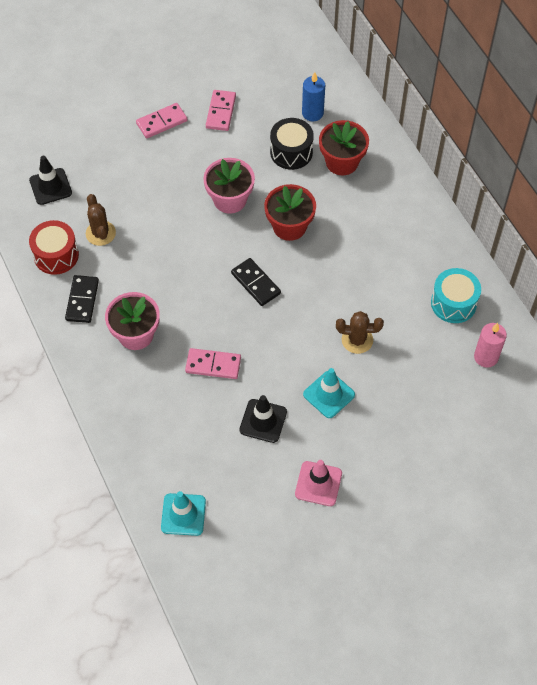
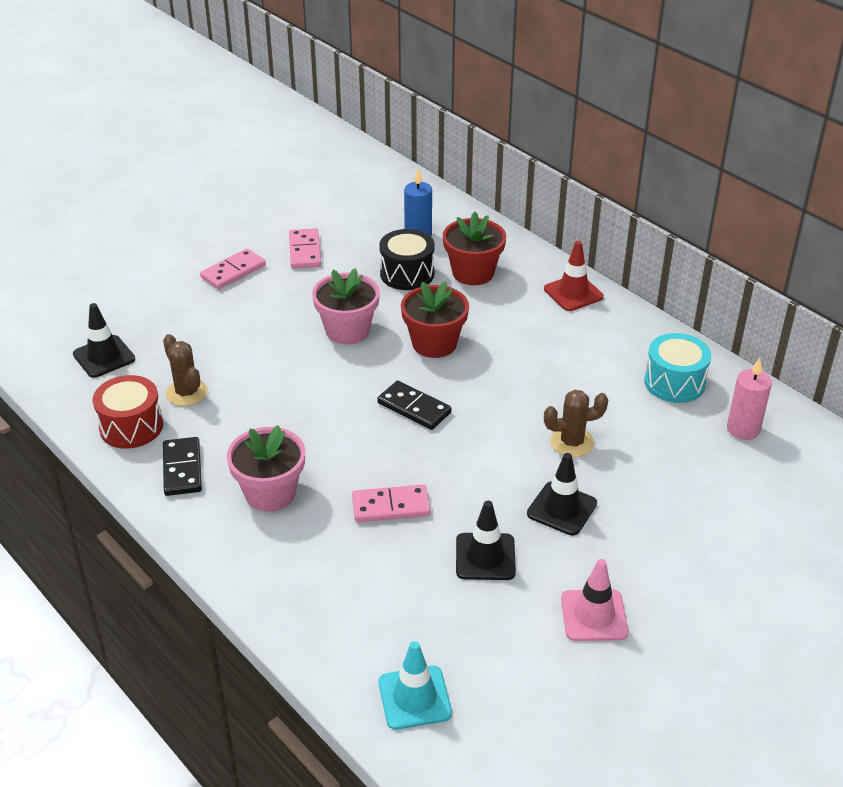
camera: 15 degrees left, 20 degrees down
(329, 394) = (562, 509): turquoise traffic cone -> black traffic cone
(411, 199) = (573, 293): none -> red traffic cone

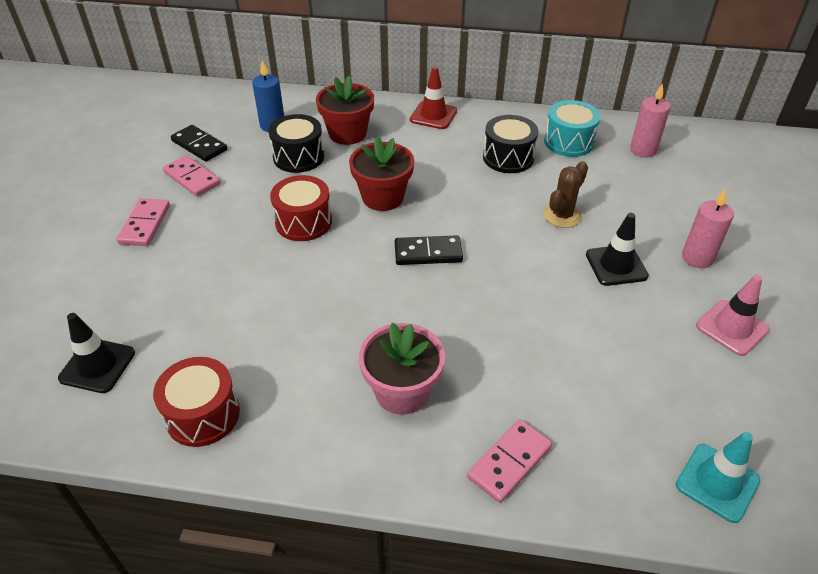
camera: 40 degrees left, 5 degrees up
(182, 469) = (299, 422): black domino -> black domino (199, 145)
(186, 393) = (222, 351): brown cactus -> none
(347, 330) = (303, 222): pink flower pot -> red drum
(391, 506) = (506, 339): pink domino -> pink domino (509, 462)
(485, 557) = (617, 333): black traffic cone -> none
(592, 366) = (508, 157): none -> black drum
(649, 547) = (697, 258): none -> pink candle

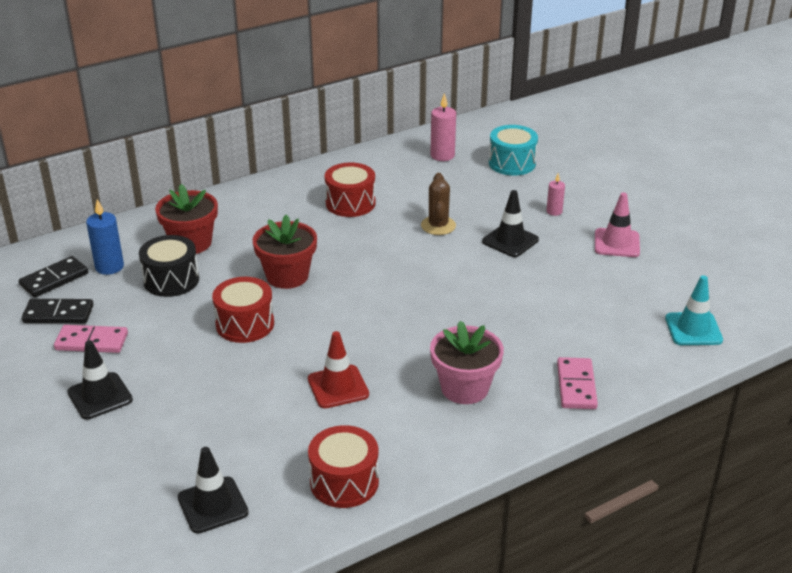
camera: 40 degrees left, 10 degrees down
(145, 224) = (100, 396): pink domino -> black traffic cone
(428, 253) = (373, 296): black domino -> black domino (54, 279)
(433, 115) = (249, 197): red traffic cone -> red traffic cone (338, 387)
(508, 157) = (350, 203): black drum -> red drum
(568, 142) = (382, 172): turquoise drum -> turquoise drum (512, 163)
(697, 258) = (554, 211): pink candle -> pink candle, size x0.61

